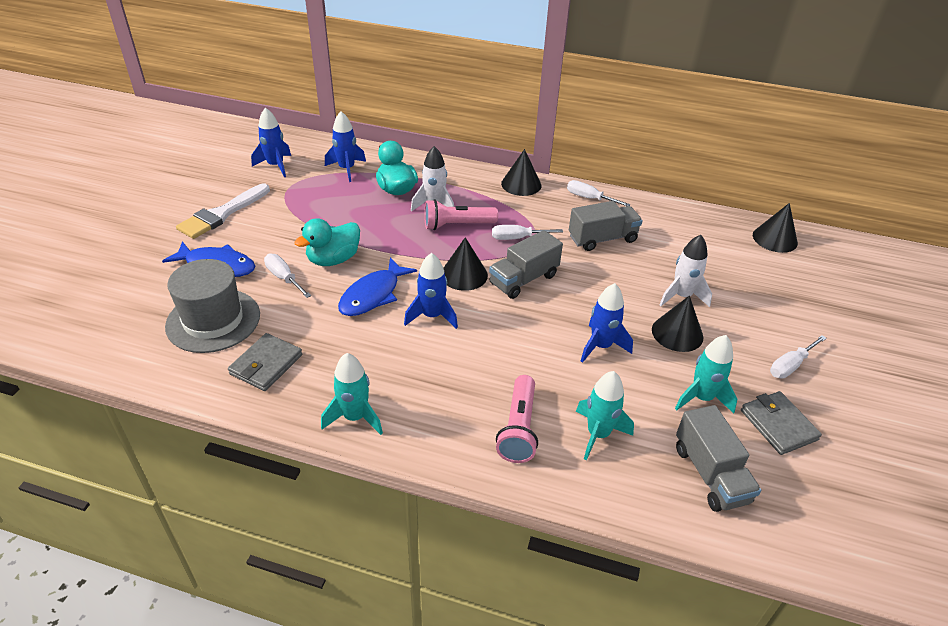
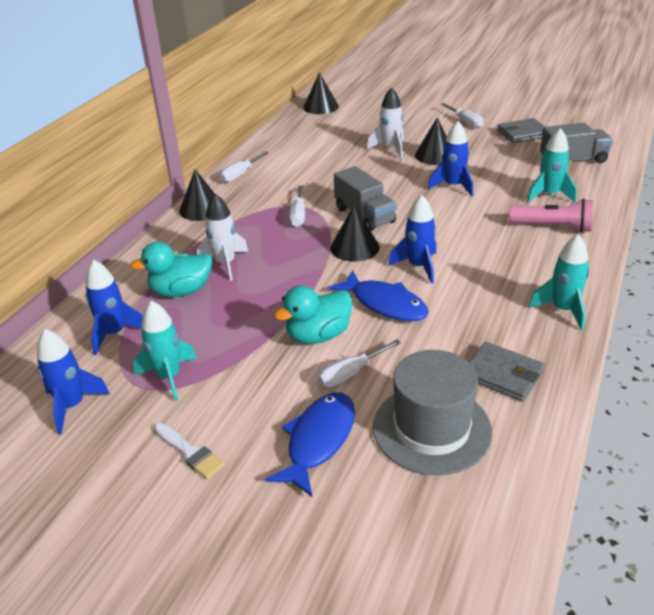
camera: 80 degrees left, 5 degrees down
(222, 214) = (190, 452): white brush -> white brush, size x0.57
(333, 259) = (318, 335): turquoise duck -> turquoise duck turned 90 degrees clockwise
(457, 225) = (267, 249): pink flashlight -> none
(602, 239) = (308, 174): grey truck -> none
(701, 398) = (503, 154): turquoise rocket -> turquoise rocket (169, 377)

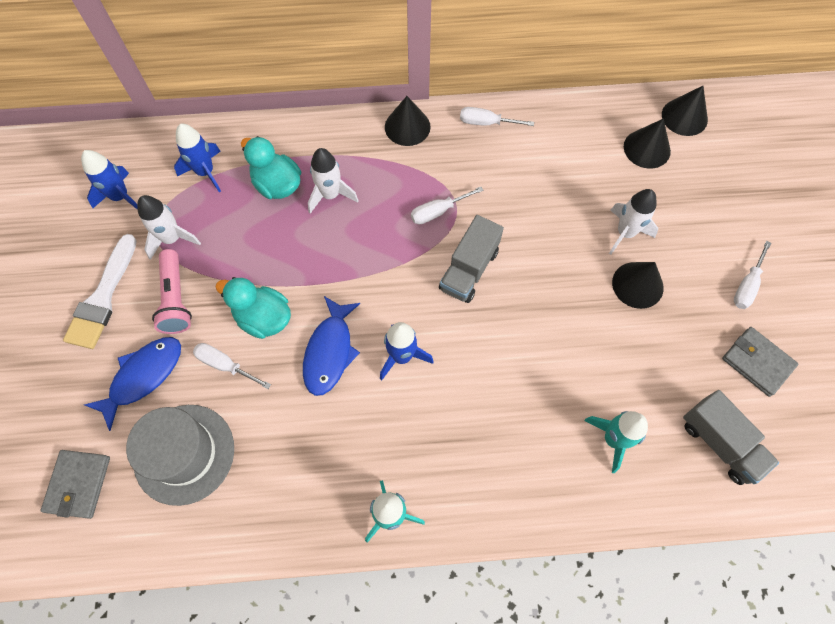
camera: 60 degrees right, 30 degrees up
(169, 377) = (172, 239): turquoise rocket -> white rocket
(190, 452) = (103, 297): white brush -> white brush, size x1.75
(318, 440) = (143, 377): blue fish -> blue fish turned 45 degrees counterclockwise
(354, 247) = (407, 286): black cone -> black cone (647, 148)
(453, 186) = (576, 330): blue rocket -> none
(502, 374) = (271, 488): grey wallet -> grey wallet (78, 484)
(552, 227) = (542, 462): pink flashlight -> pink flashlight (175, 299)

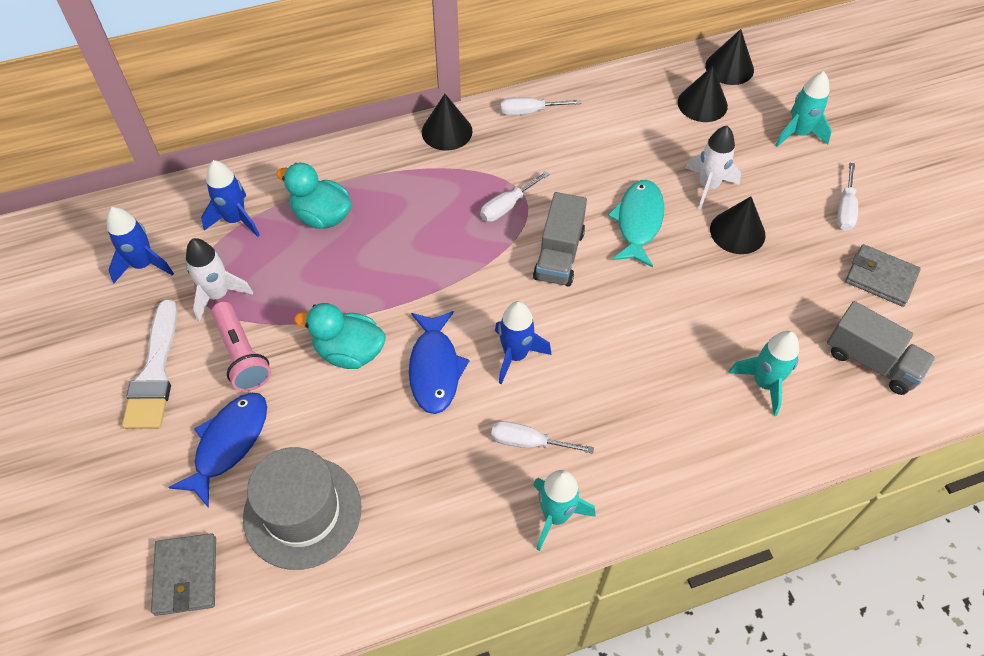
camera: 15 degrees left, 10 degrees down
(225, 365) = (321, 409): white screwdriver -> white screwdriver (528, 442)
(330, 195) = (384, 214): white rocket -> none
(550, 254) = (638, 222): none -> turquoise fish
(728, 199) = (798, 134): none -> turquoise rocket

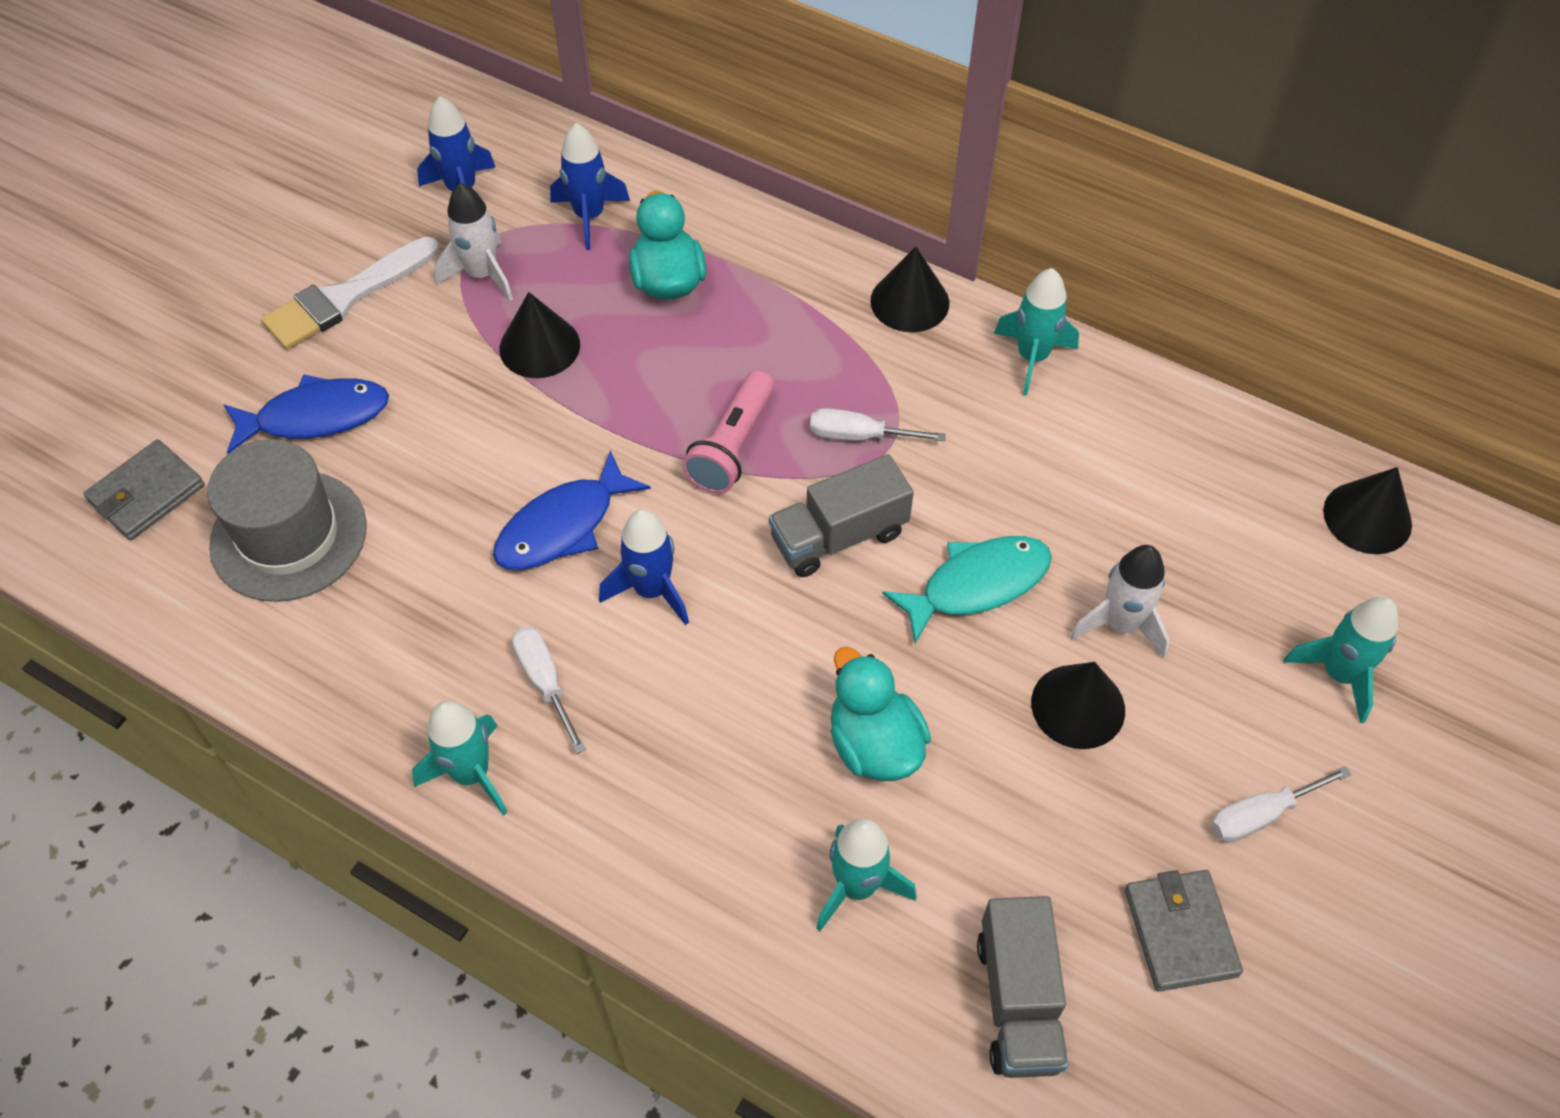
camera: 50 degrees right, 0 degrees up
(241, 355) = (427, 348): pink flashlight -> pink flashlight (732, 446)
(349, 352) = (514, 434): turquoise duck -> turquoise duck (874, 744)
(530, 111) = (1032, 357): white screwdriver -> turquoise rocket
(702, 104) = (1261, 528): black cone -> black cone (539, 346)

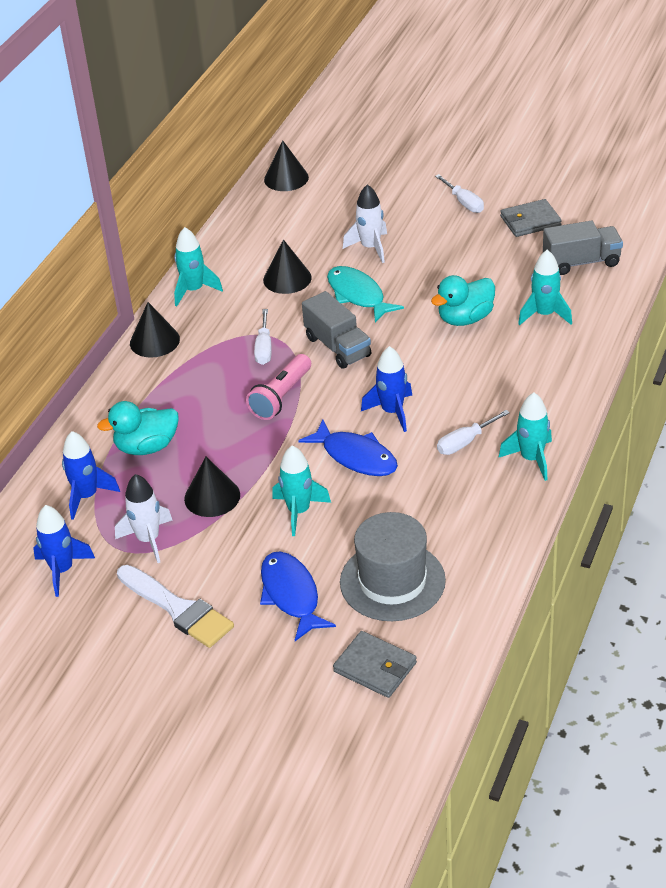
camera: 95 degrees left, 15 degrees down
(732, 446) = (281, 397): pink flashlight -> pink flashlight turned 105 degrees clockwise
(1078, 706) = (422, 257): black cone -> black cone (287, 278)
(1339, 674) = (381, 184): turquoise rocket -> turquoise rocket (299, 511)

